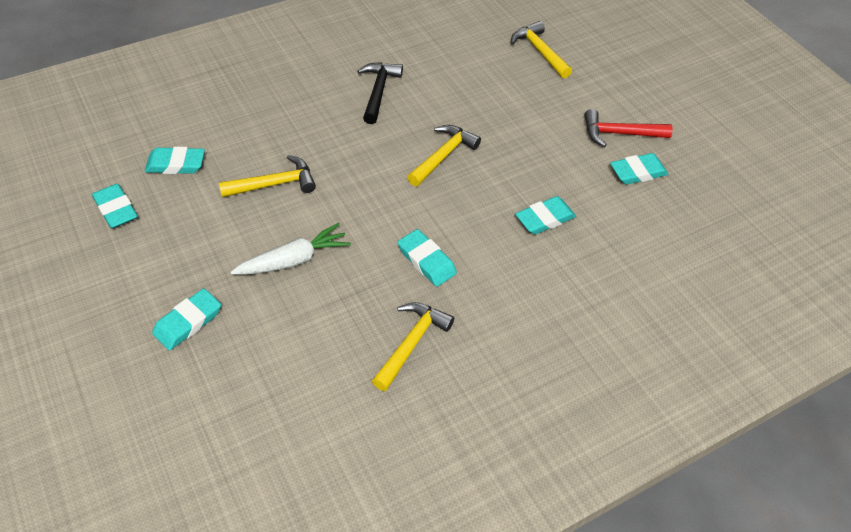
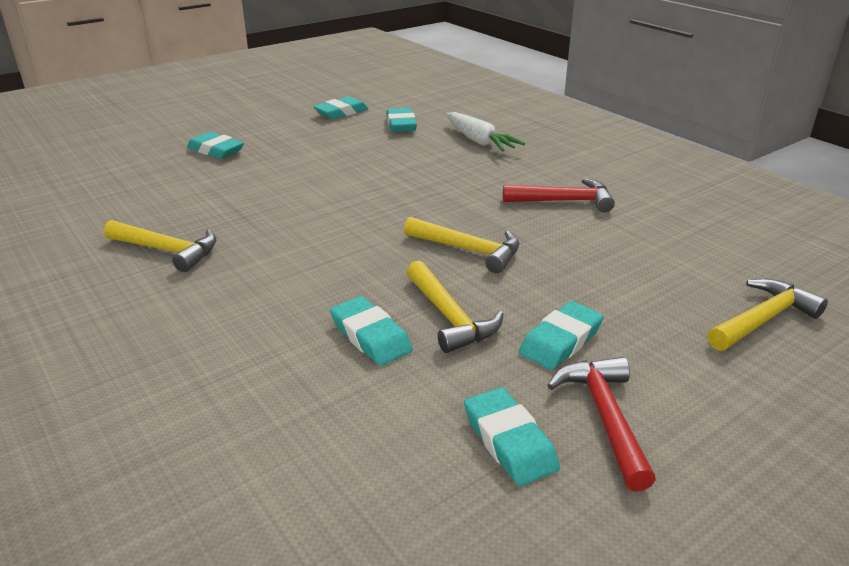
camera: 85 degrees right, 20 degrees down
(274, 184) = (388, 164): yellow hammer -> yellow hammer (450, 317)
(293, 260) = (286, 182): white carrot -> white carrot (479, 141)
(378, 91) = (564, 201): black hammer -> red hammer
(426, 261) = (286, 251): turquoise eraser -> turquoise eraser (560, 341)

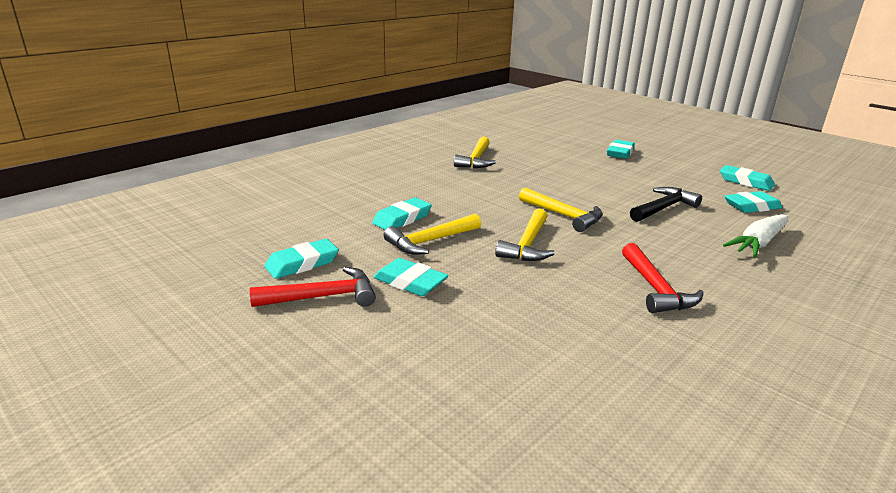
camera: 80 degrees right, 5 degrees down
(392, 161) = (663, 208): none -> black hammer
(763, 319) = (471, 395): yellow hammer -> yellow hammer (564, 216)

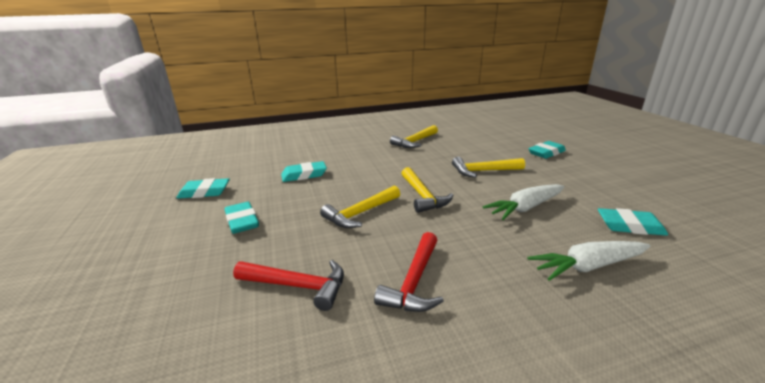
camera: 30 degrees right, 0 degrees up
(323, 297) = (181, 217): red hammer -> red hammer (298, 286)
(430, 241) = (297, 195): yellow hammer -> yellow hammer (483, 171)
(663, 208) = (525, 208): black hammer -> white carrot
(745, 182) = (654, 200): turquoise eraser -> none

